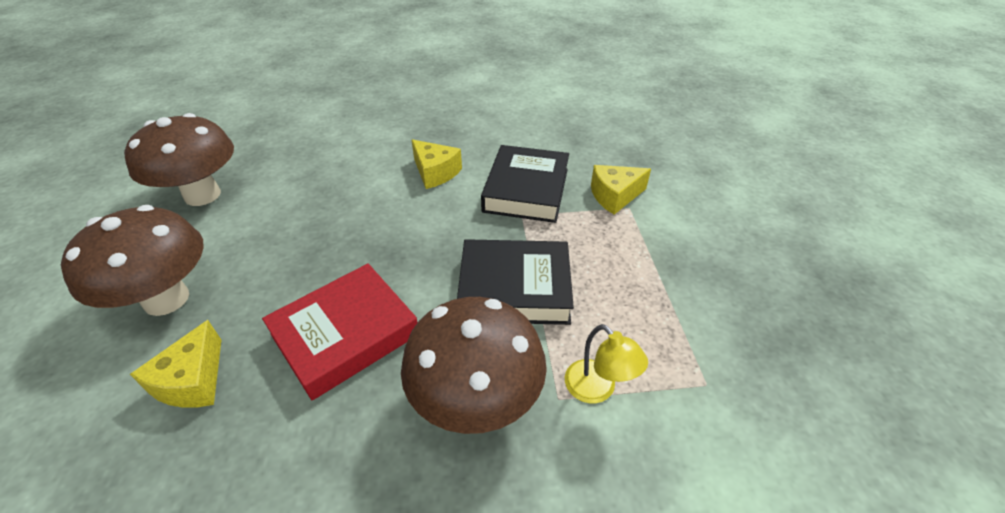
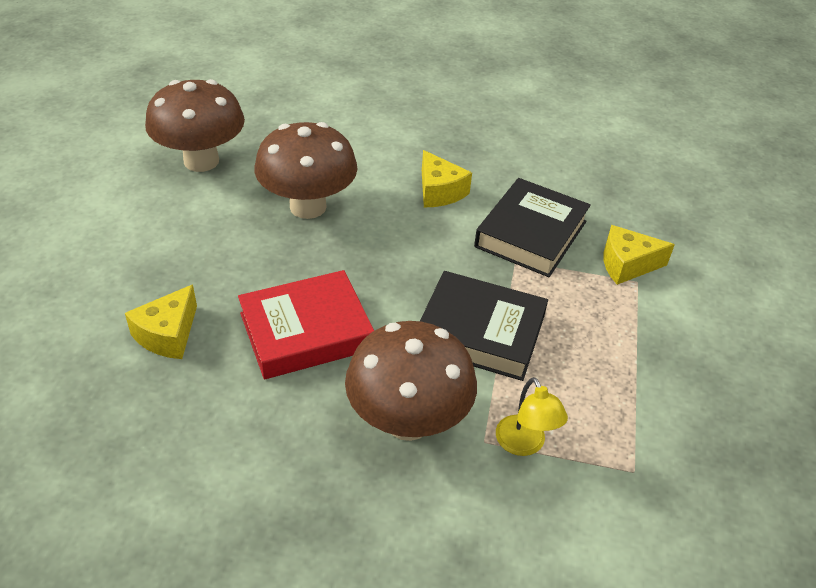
camera: 15 degrees right, 0 degrees up
(166, 299) = (155, 257): brown mushroom -> brown mushroom (308, 207)

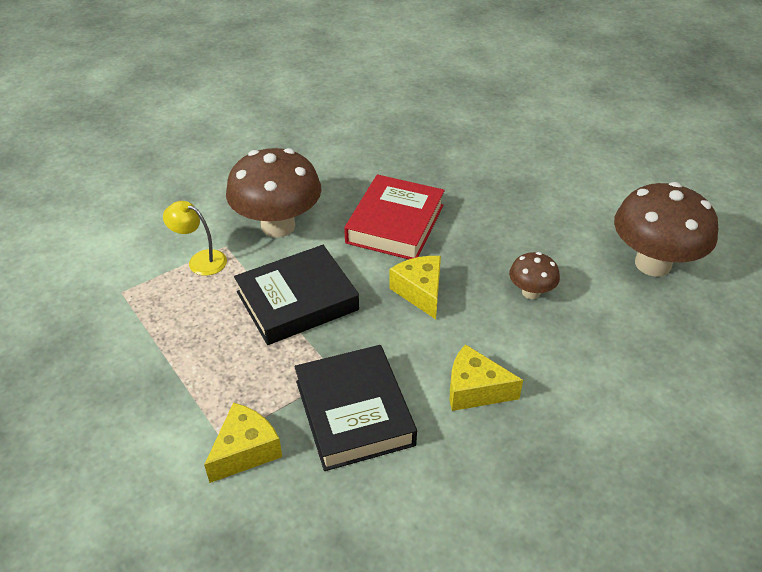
camera: 135 degrees right, 0 degrees up
(168, 334) = (456, 172): yellow cheese -> yellow cheese (420, 292)
(308, 207) = (531, 292): brown mushroom -> brown mushroom, size x0.49

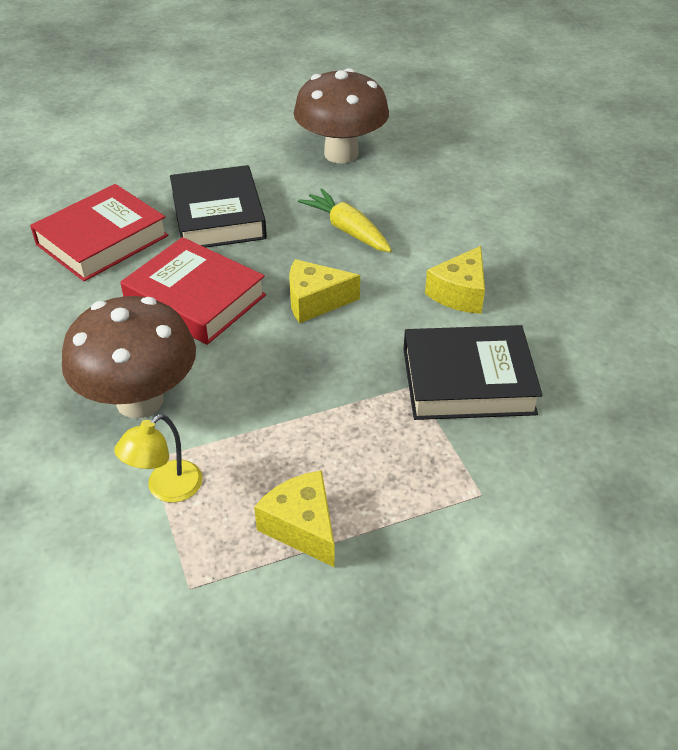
camera: 75 degrees left, 0 degrees up
(245, 451) = (501, 475): yellow cheese -> yellow cheese (302, 527)
(297, 301) = (287, 401): black book -> black book (218, 216)
(442, 160) = (102, 240): none -> red book
(531, 292) = (347, 230): brown mushroom -> yellow carrot

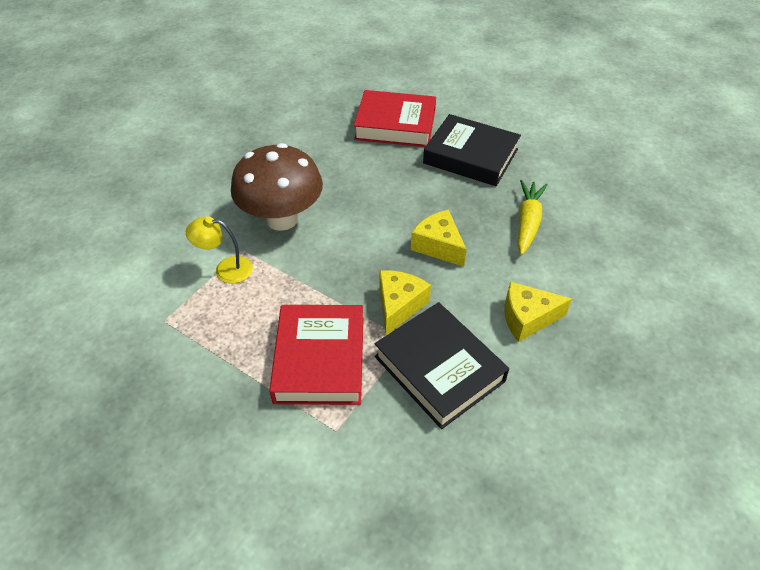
camera: 55 degrees right, 5 degrees up
(195, 298) = (385, 191): red book -> red book (320, 359)
(218, 216) = (470, 156): black book -> black book turned 75 degrees clockwise
(302, 527) = (240, 347): yellow cheese -> yellow cheese (399, 306)
(341, 154) = (607, 174): brown mushroom -> none

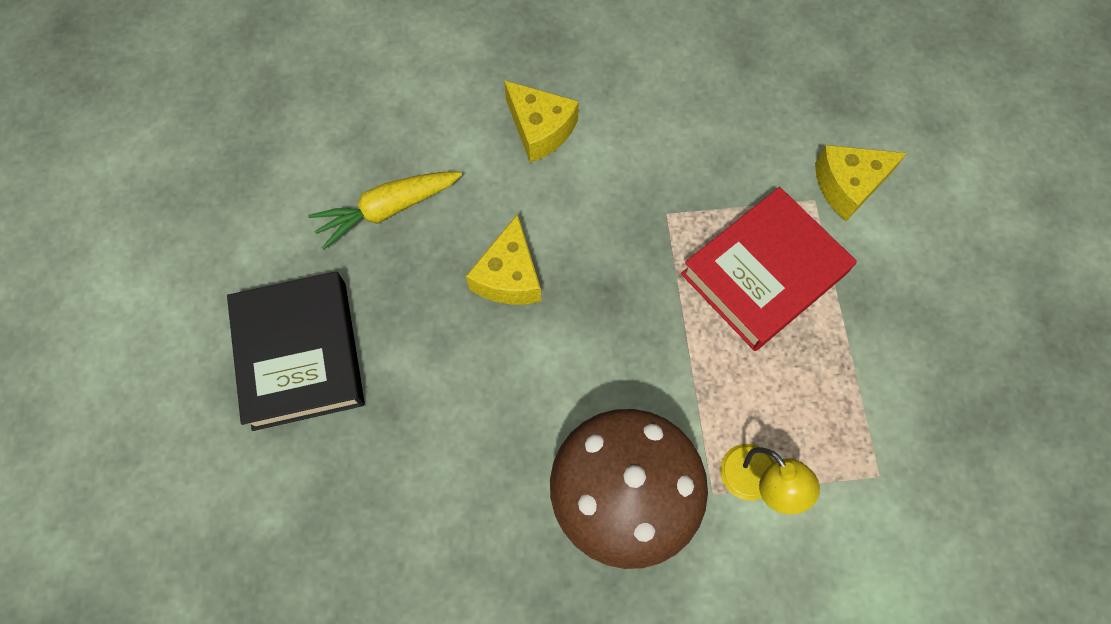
camera: 130 degrees left, 20 degrees up
(395, 125) = (298, 514): red book -> none
(399, 306) = (631, 253): yellow cheese -> yellow cheese (848, 185)
(439, 369) = (672, 164): black book -> none

